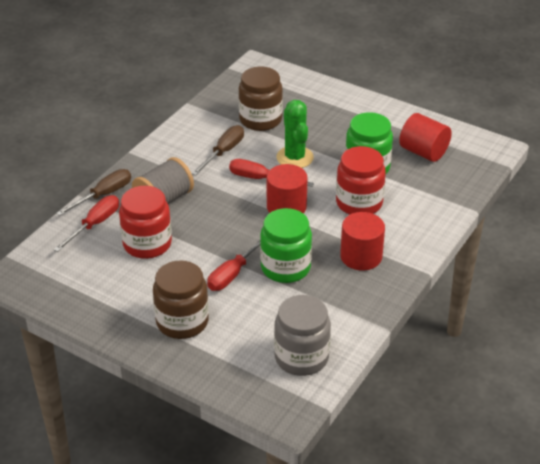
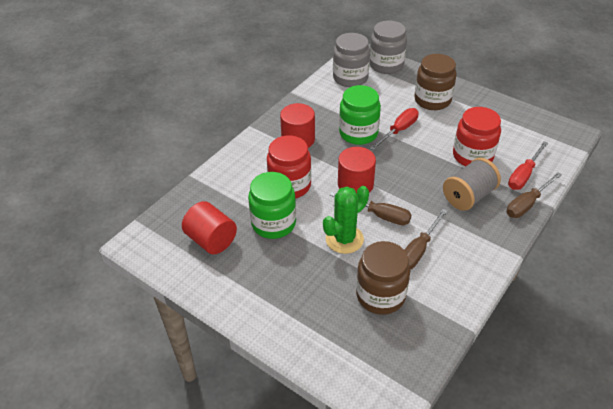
camera: 175 degrees left, 5 degrees up
(245, 386) = (386, 65): none -> grey jar
(260, 179) = (379, 215): red screwdriver -> brown screwdriver
(295, 157) = (344, 239): green cactus -> green cactus turned 60 degrees clockwise

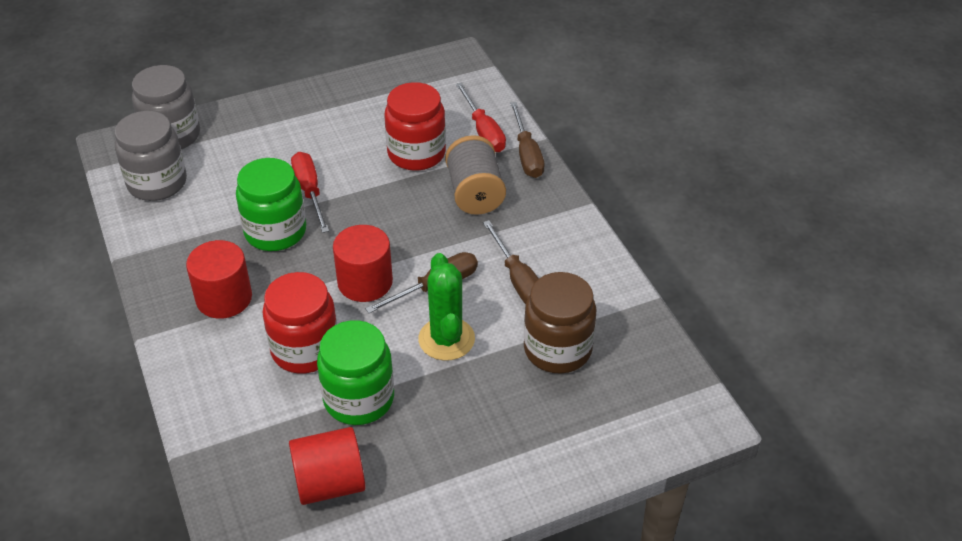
camera: 60 degrees left, 0 degrees up
(432, 100) = (287, 132): brown jar -> none

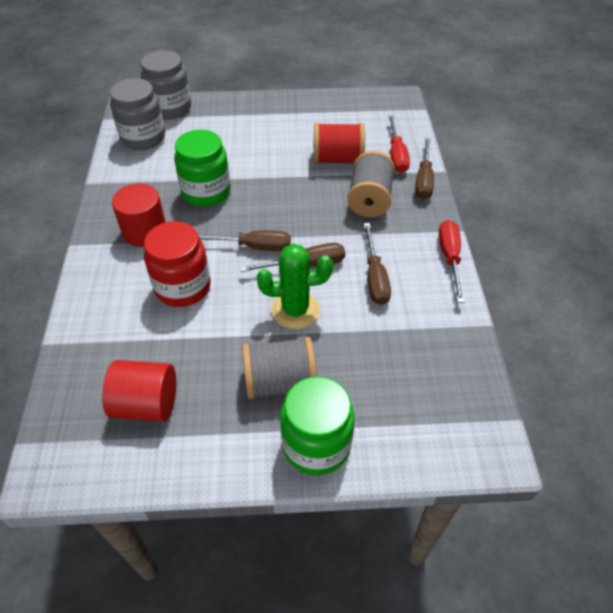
camera: 20 degrees right, 5 degrees up
(310, 191) = (245, 169): red screwdriver -> red screwdriver (450, 258)
(359, 399) = (203, 339): green jar -> green jar (316, 445)
(365, 282) = (253, 247): red cylinder -> brown screwdriver
(416, 153) = (337, 159): red jar -> red spool
(446, 339) = (295, 310): green cactus -> green cactus turned 75 degrees clockwise
(465, 417) = (280, 382): none -> grey spool
(557, 349) = (383, 345): brown jar -> none

